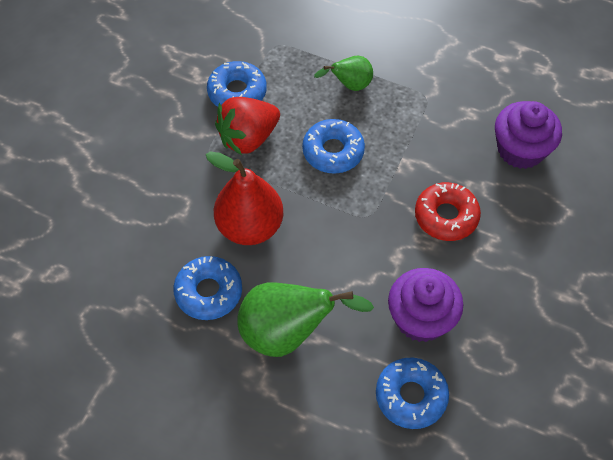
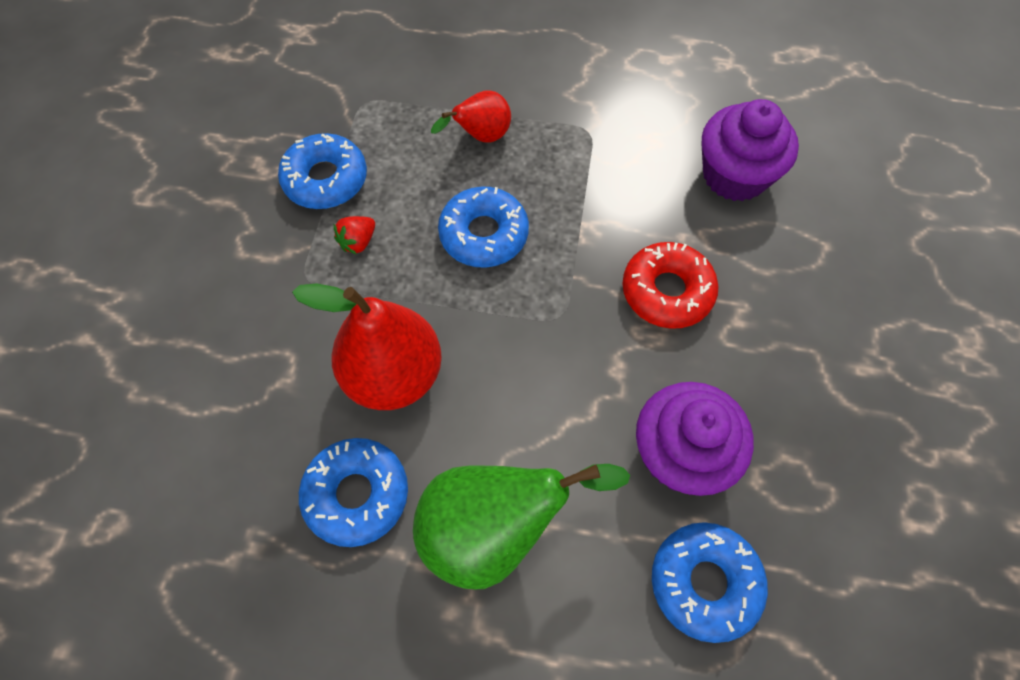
camera: 15 degrees left, 5 degrees up
(248, 138) = (358, 242): red strawberry -> red strawberry, size x0.45
(350, 85) = (481, 137): green pear -> red pear

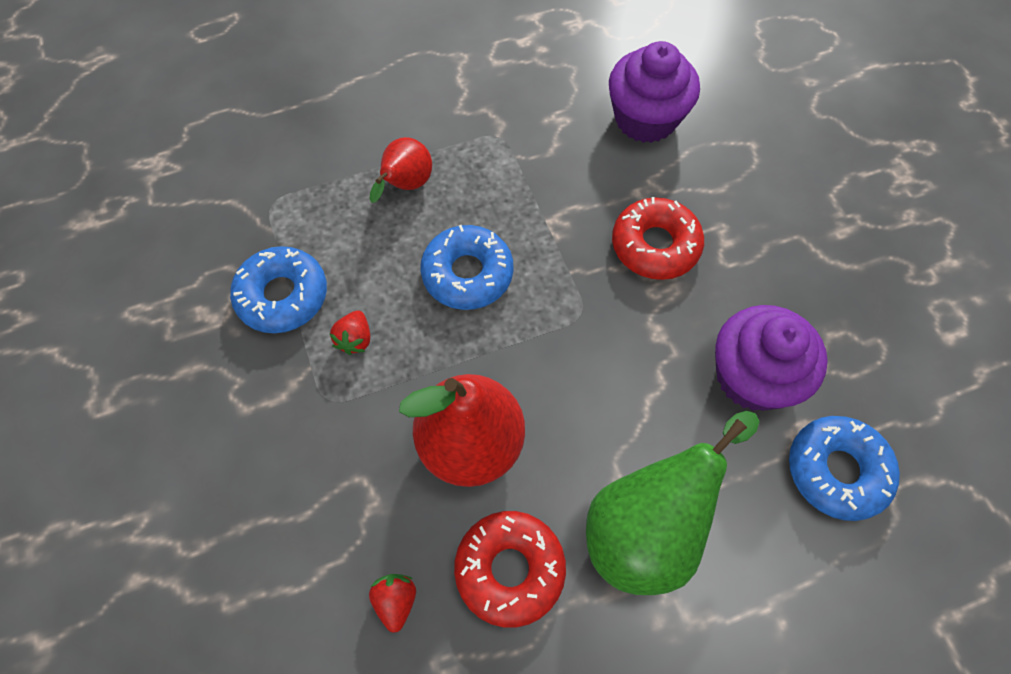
camera: 30 degrees left, 0 degrees up
(253, 465) = (396, 601): none -> red strawberry
(357, 494) = (510, 569): blue donut -> red donut

